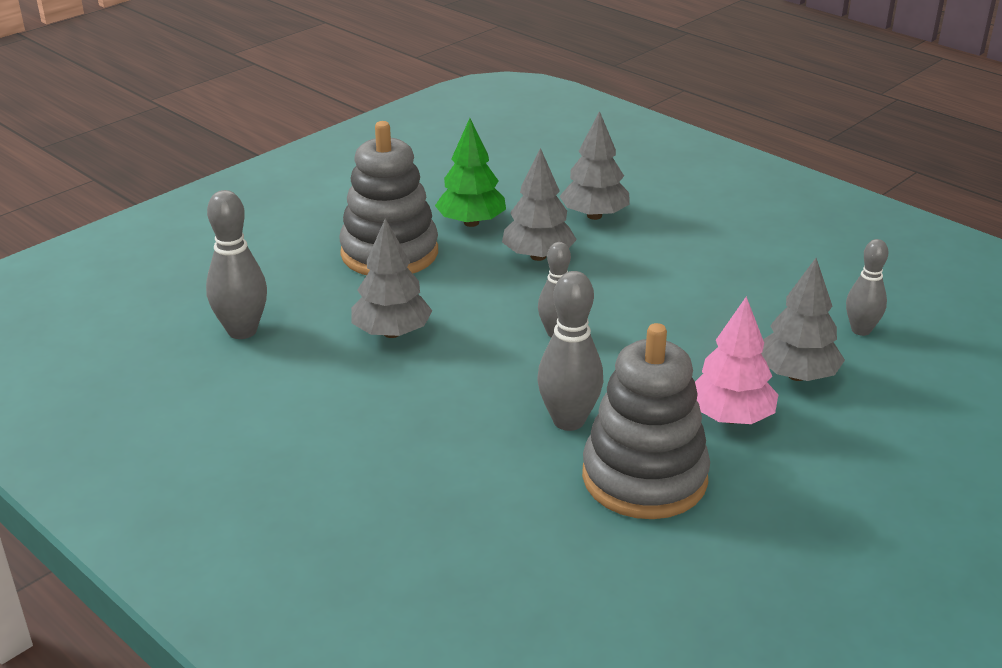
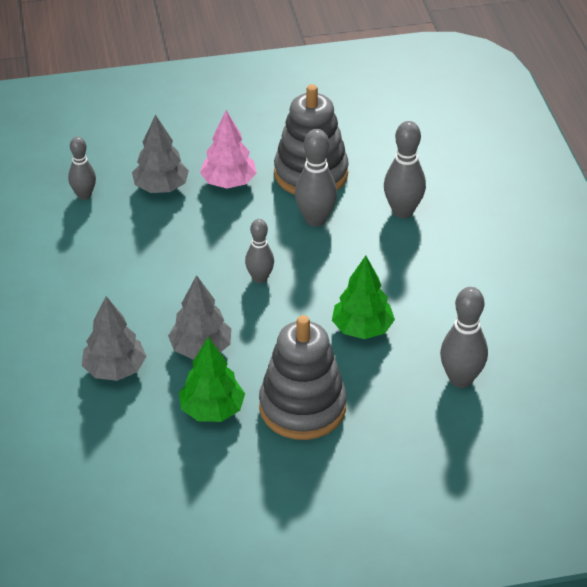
camera: 145 degrees left, 10 degrees up
(392, 333) = (362, 329): grey tree -> green tree
(466, 482) = (403, 211): none -> grey bowling pin

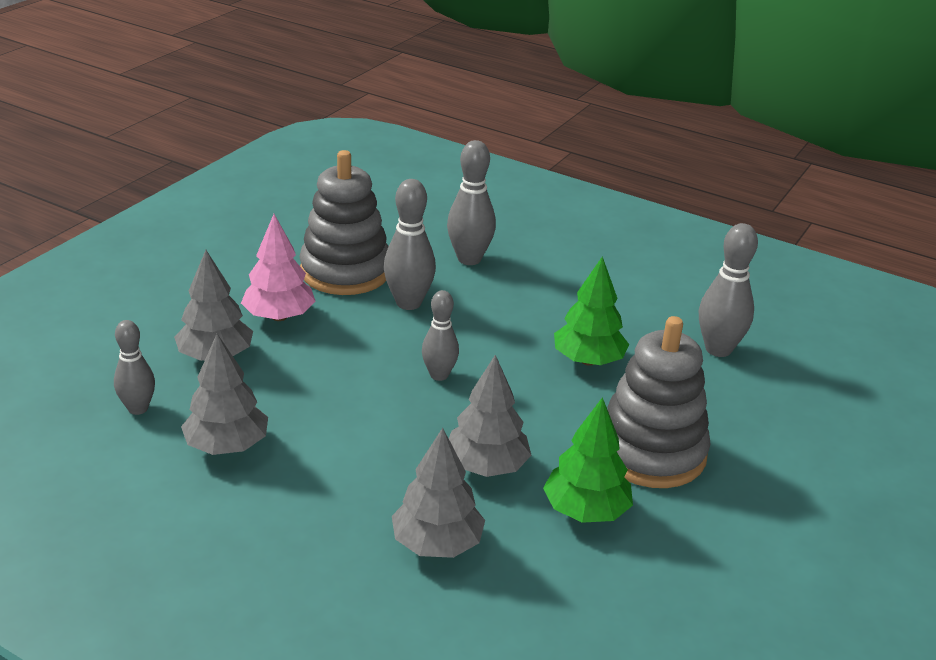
camera: 50 degrees left, 10 degrees down
(95, 245) = (227, 446): none -> grey tree

